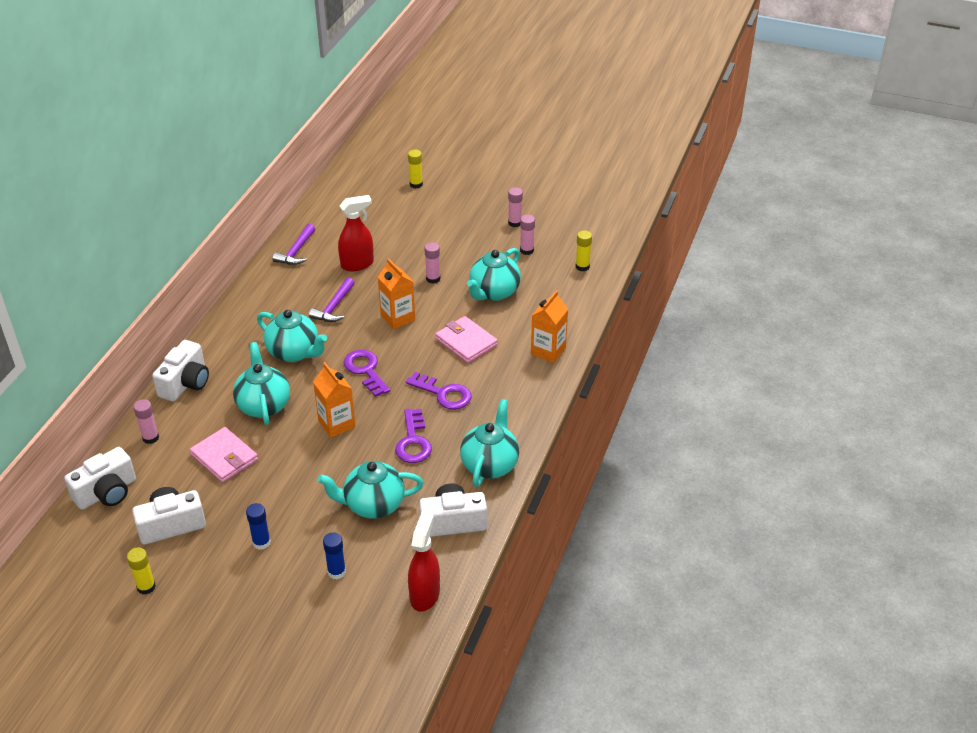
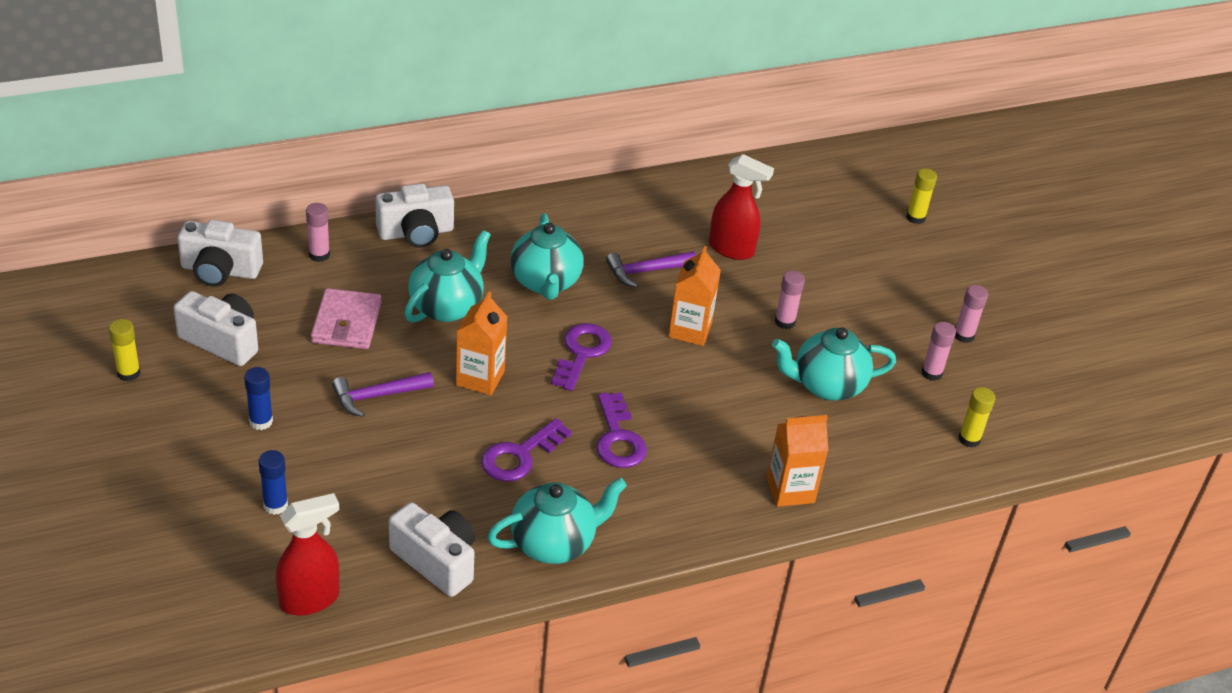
camera: 45 degrees right, 0 degrees up
(296, 251) = (693, 192): purple hammer -> purple hammer (377, 396)
(373, 505) = (396, 478): turquoise teapot -> none
(466, 342) = (719, 409): pink wallet -> none

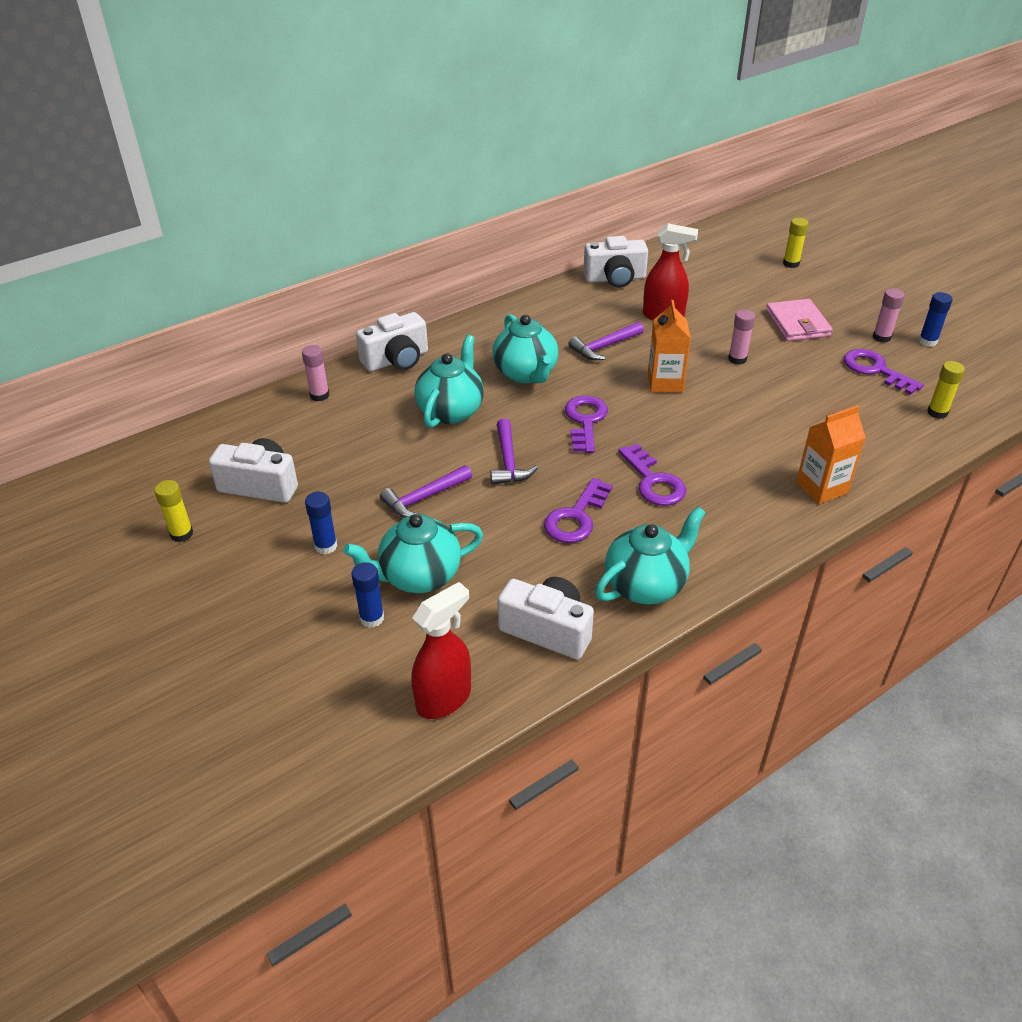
camera: 10 degrees left, 0 degrees up
(220, 270) = (235, 427): white camera -> white camera (615, 279)
(346, 323) = (368, 444): pink wallet -> pink wallet (797, 324)
(480, 378) = (508, 461): orange carton -> purple hammer
(827, 385) = (800, 399): turquoise teapot -> turquoise teapot (419, 576)
(931, 373) = (875, 370): pink glue stick -> purple key
(1013, 353) = (927, 341): none -> blue glue stick

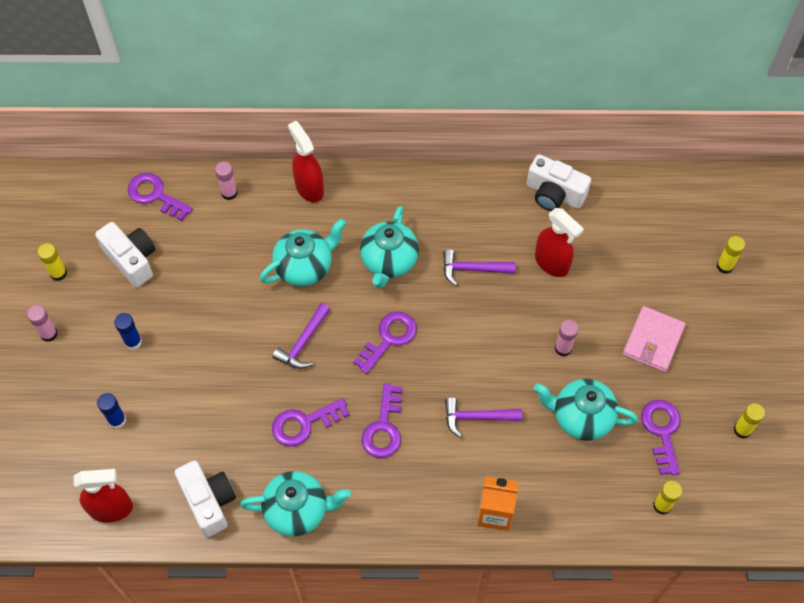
camera: 35 degrees right, 20 degrees up
(240, 429) = (155, 195): none -> purple key
(396, 360) = (309, 188): white camera -> red spray bottle
(419, 576) = (168, 406): turquoise teapot -> turquoise teapot (581, 417)
(424, 498) = (222, 340): purple hammer -> purple hammer (477, 417)
(665, 382) = (483, 337): orange carton -> none
(881, 337) = (707, 400): pink glue stick -> pink glue stick (49, 334)
(927, 341) = (742, 430): blue glue stick -> yellow glue stick

